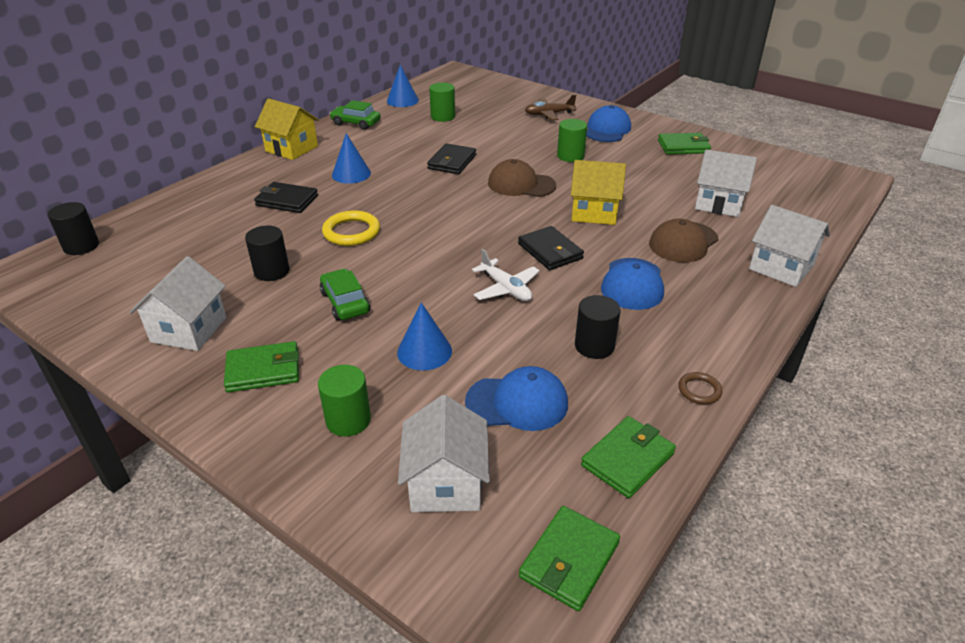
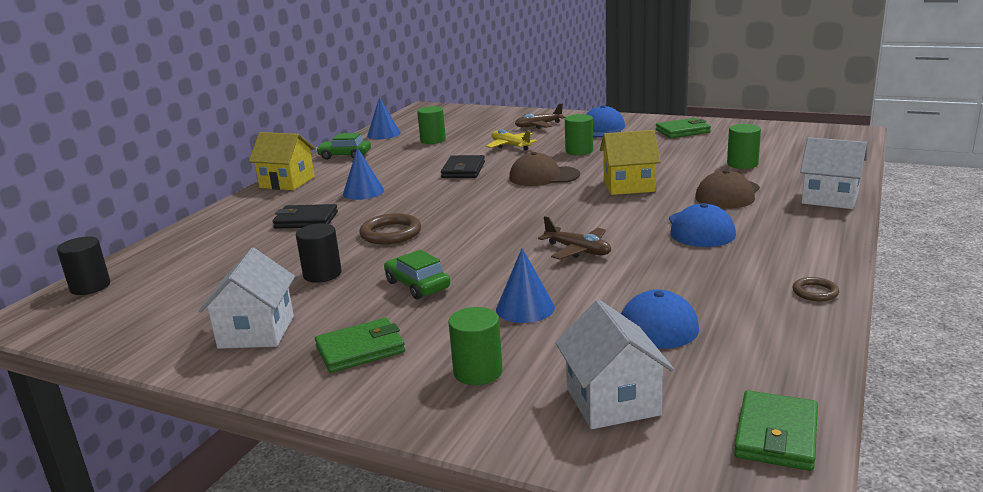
camera: 10 degrees left, 15 degrees down
(351, 232) = (391, 233): yellow ring -> brown ring
(506, 288) = (578, 250): white plane -> brown plane
(510, 137) = (510, 146): none -> yellow plane
(550, 251) = (604, 218): black wallet -> none
(594, 346) = (693, 277): black cylinder -> none
(627, 459) = (781, 352): green wallet -> none
(719, 203) = (742, 164): white house -> green cylinder

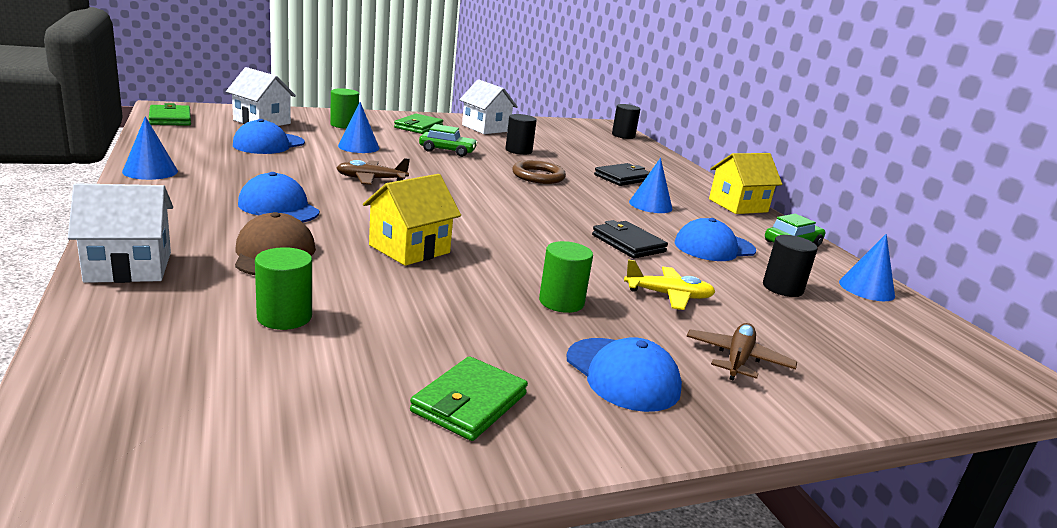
camera: 130 degrees right, 0 degrees up
(408, 161) = (714, 247): none -> blue cap
(433, 140) = (782, 288): green cylinder -> black cylinder
(543, 176) = (526, 248): brown cap -> none
(815, 292) = (150, 171): brown ring -> blue cone

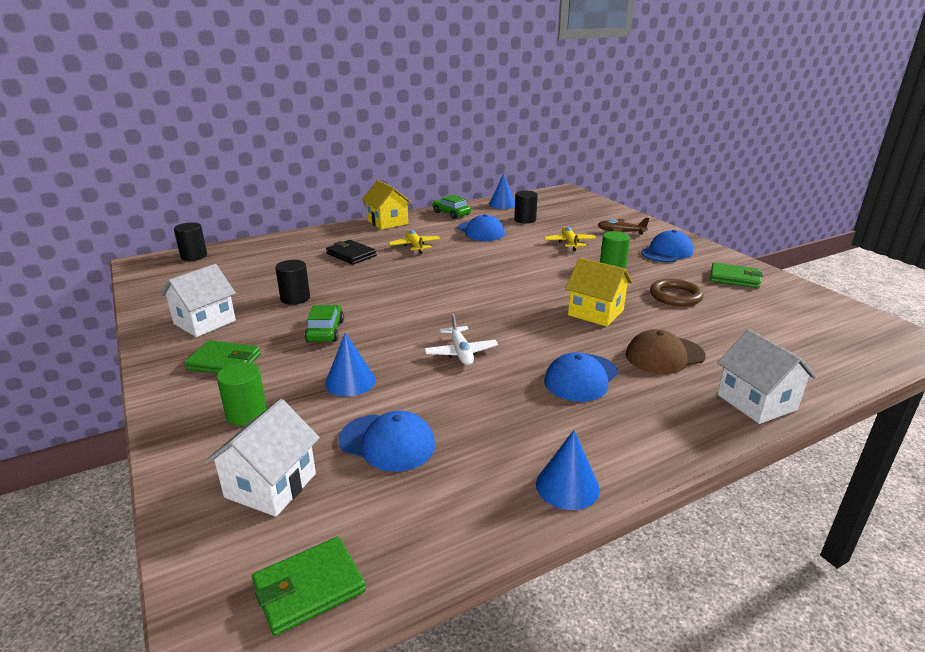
camera: 95 degrees left, 5 degrees up
(284, 317) = (732, 331): green cylinder -> none
(371, 179) = (461, 352): brown plane -> white plane
(538, 176) = (377, 285): brown ring -> brown ring (675, 296)
(628, 243) = (502, 252): black wallet -> none
(650, 205) = (415, 246): blue cone -> yellow plane

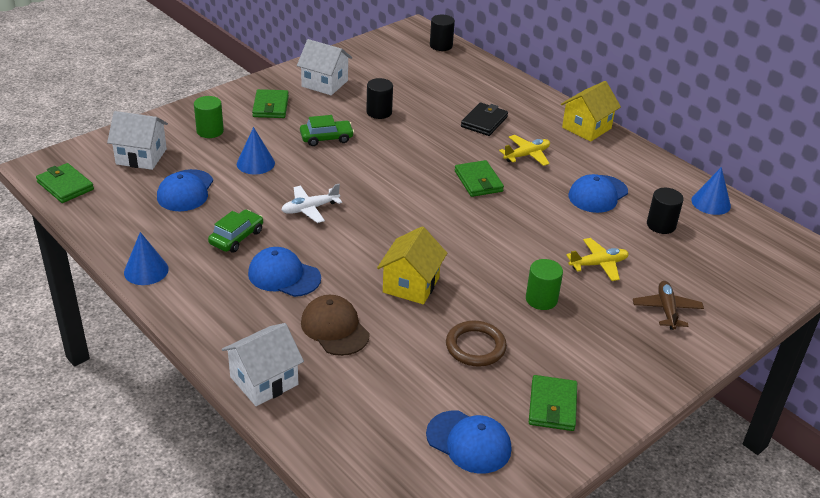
camera: 75 degrees right, 10 degrees up
(445, 268) = (478, 181): none -> green wallet
(451, 213) = (645, 167): green car -> green car (236, 237)
(667, 252) = (614, 350): blue cap -> blue cap (469, 442)

